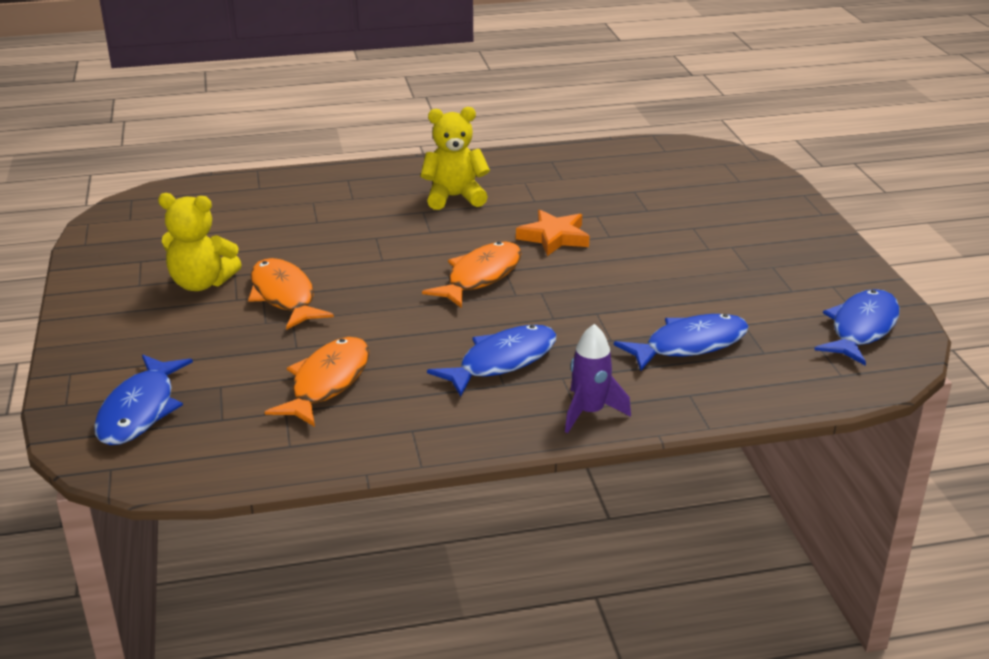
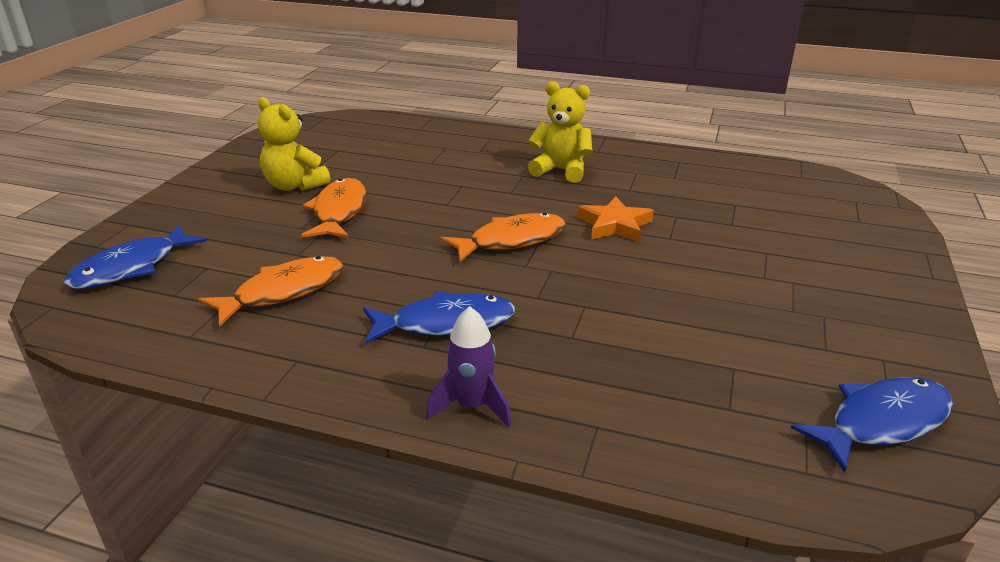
camera: 30 degrees right, 0 degrees up
(689, 345) = (649, 371): blue fish -> none

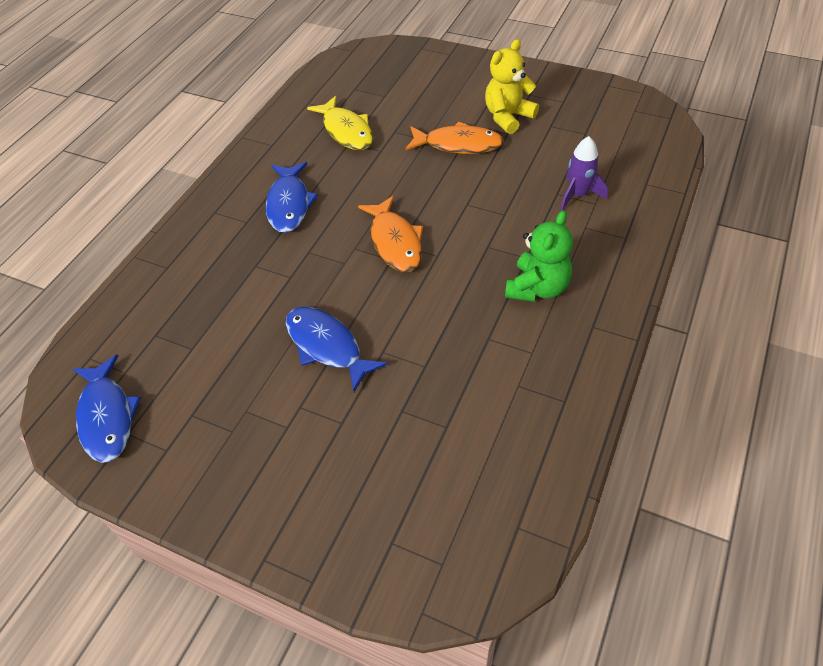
camera: 100 degrees right, 20 degrees up
(131, 267) = (390, 67): blue fish -> blue fish (327, 346)
(283, 292) = (346, 131): orange fish -> yellow fish
(472, 406) = (205, 215): purple rocket -> purple rocket (578, 195)
(561, 170) = (537, 288): yellow teddy bear -> green teddy bear
(615, 225) = (412, 314): orange star -> none

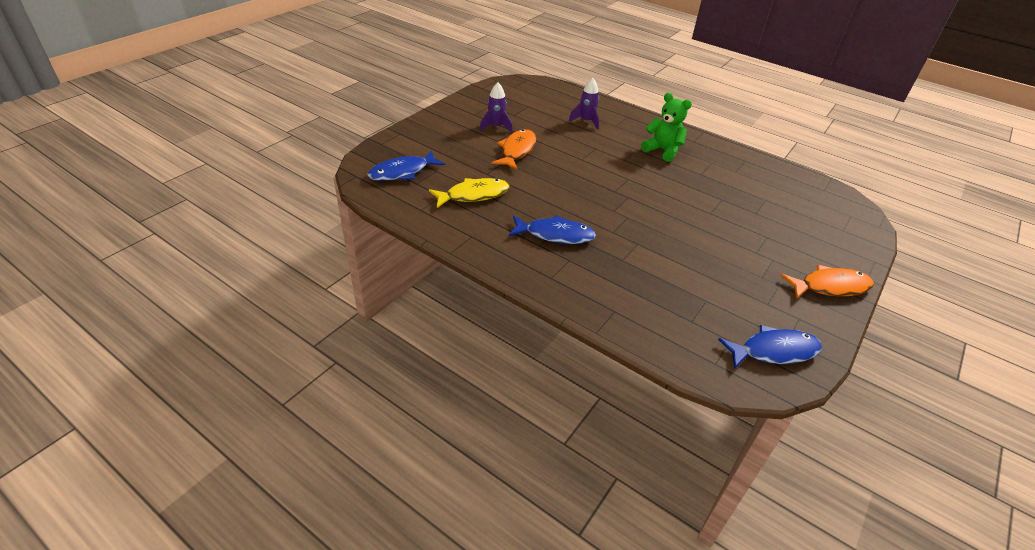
camera: 85 degrees left, 10 degrees down
(327, 346) = (705, 234): blue fish -> blue fish (402, 172)
(395, 242) = (611, 192): orange fish -> orange fish (830, 286)
(508, 117) = (496, 127): yellow teddy bear -> purple rocket

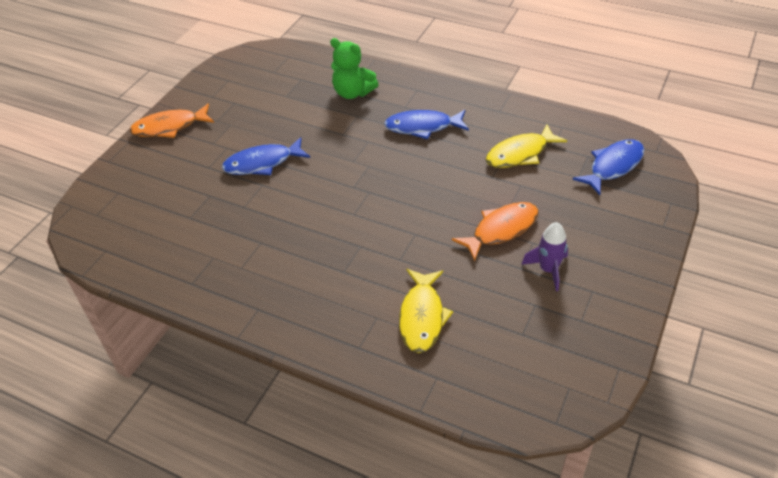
camera: 175 degrees right, 5 degrees up
(517, 150) = (501, 230): orange fish -> orange fish turned 135 degrees counterclockwise
(586, 121) = (422, 317): purple rocket -> yellow fish
(662, 151) = (306, 276): green teddy bear -> green teddy bear (353, 93)
(774, 351) = (242, 71): blue fish -> blue fish (262, 163)

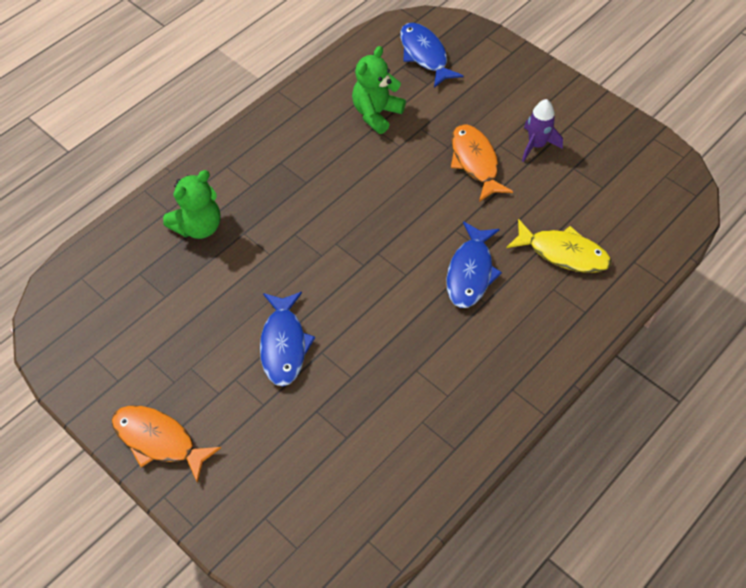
camera: 75 degrees left, 10 degrees up
(169, 127) = (159, 440): orange fish -> orange fish turned 120 degrees clockwise
(423, 127) = (295, 179): blue fish -> blue fish (470, 272)
(520, 154) = (376, 113): yellow fish -> green teddy bear

